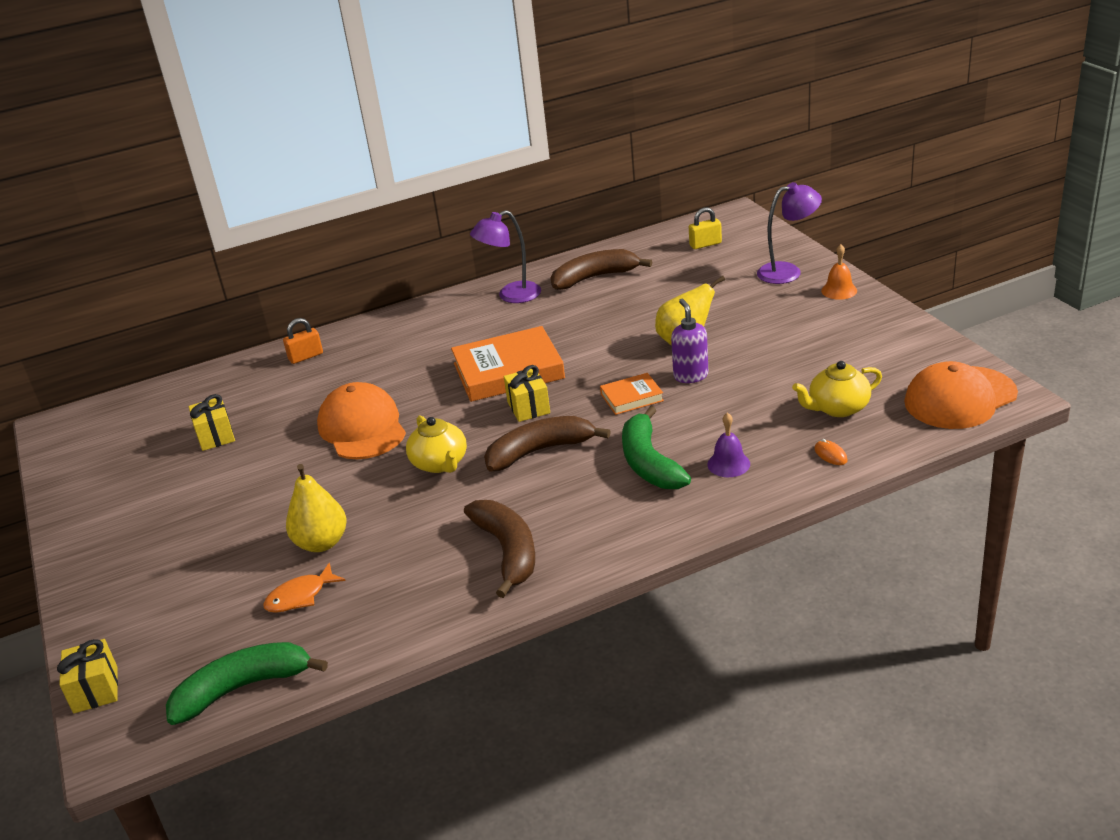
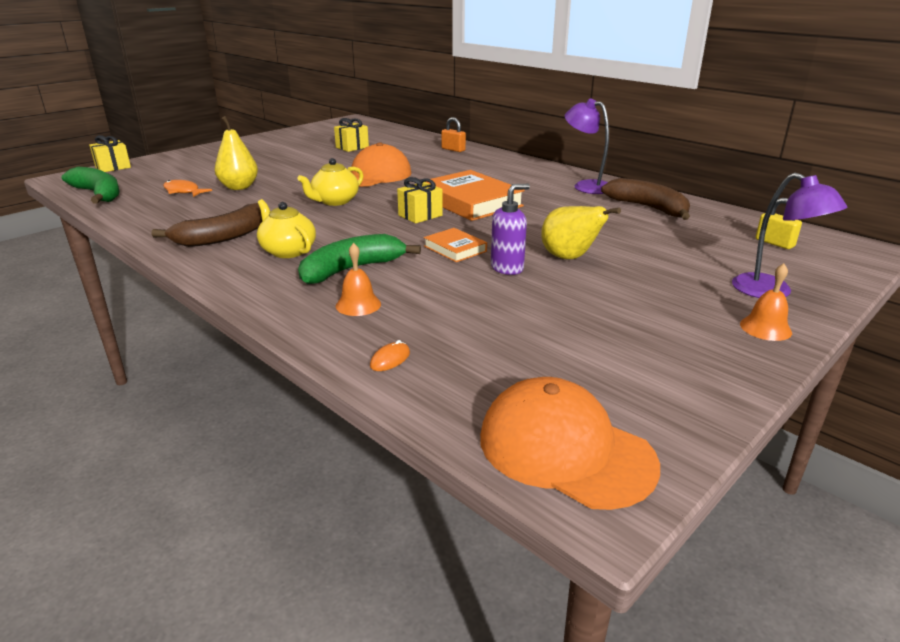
camera: 65 degrees right, 5 degrees down
(540, 451) = (359, 228): brown banana -> none
(728, 464) = (358, 305): purple bell -> orange bell
(837, 408) = (489, 354): yellow teapot -> yellow teapot (288, 251)

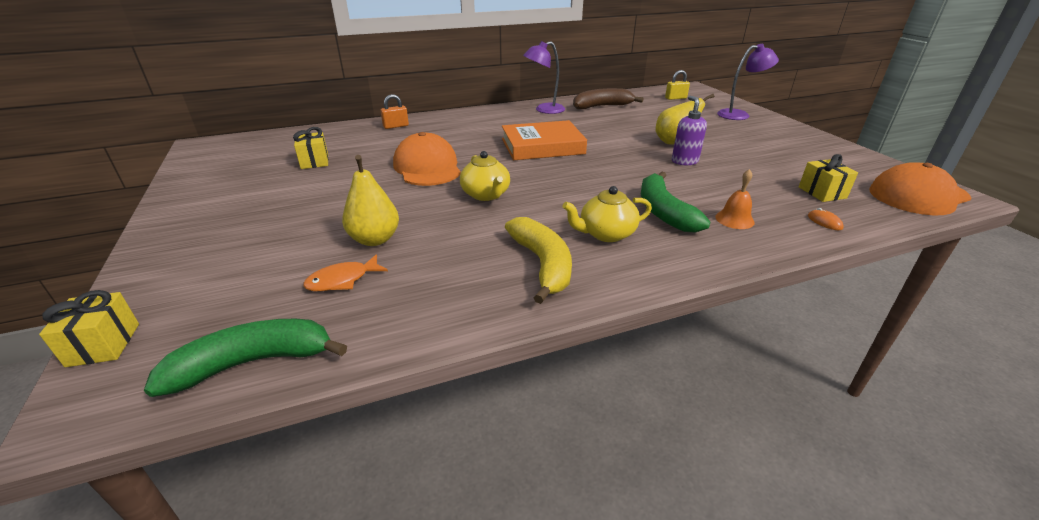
camera: 65 degrees left, 5 degrees up
(223, 237) = (542, 264): brown banana -> yellow banana
(420, 215) = (558, 168): yellow gift -> yellow gift (822, 192)
(455, 249) = (640, 169): orange book -> none
(765, 328) = (781, 127): orange bell -> none

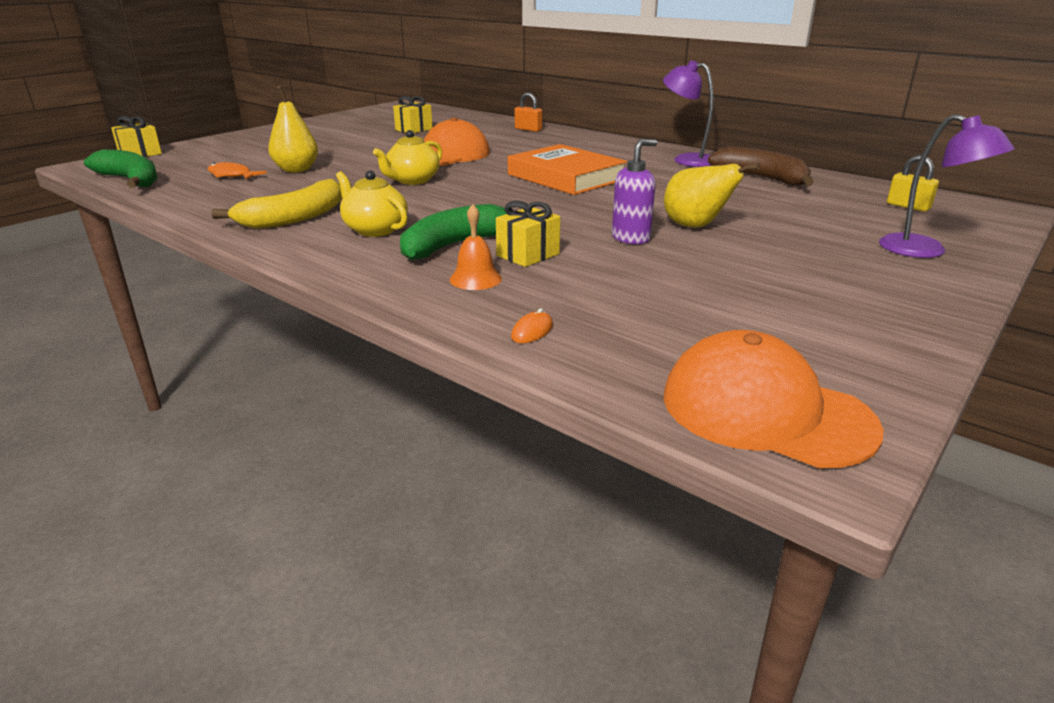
camera: 60 degrees right, 5 degrees down
(822, 192) = (646, 327): yellow gift -> yellow gift (528, 255)

